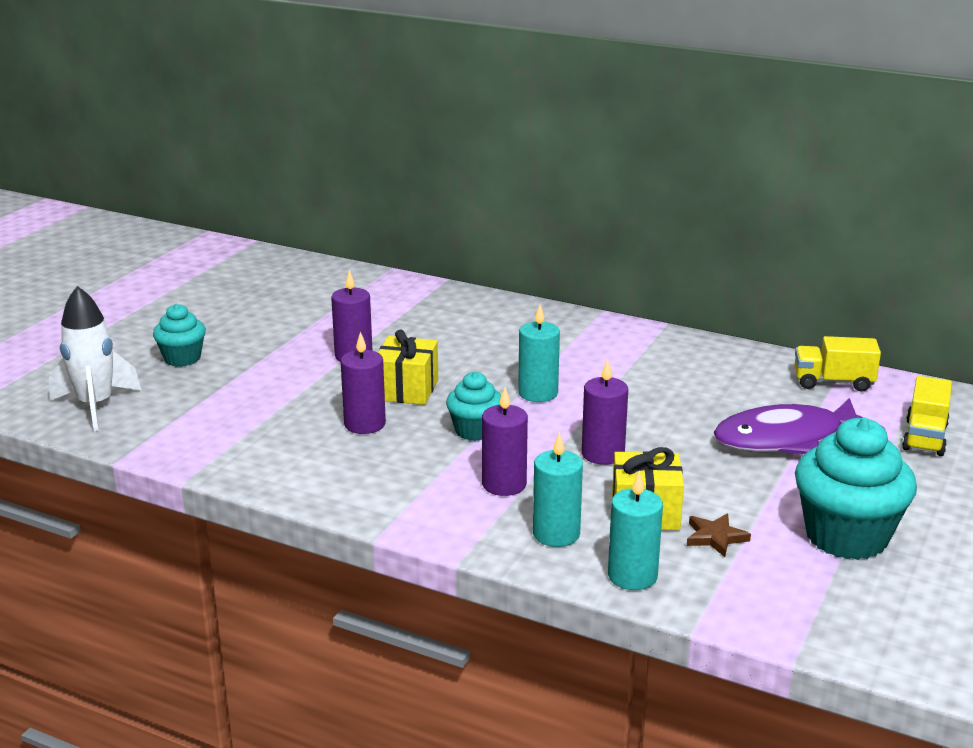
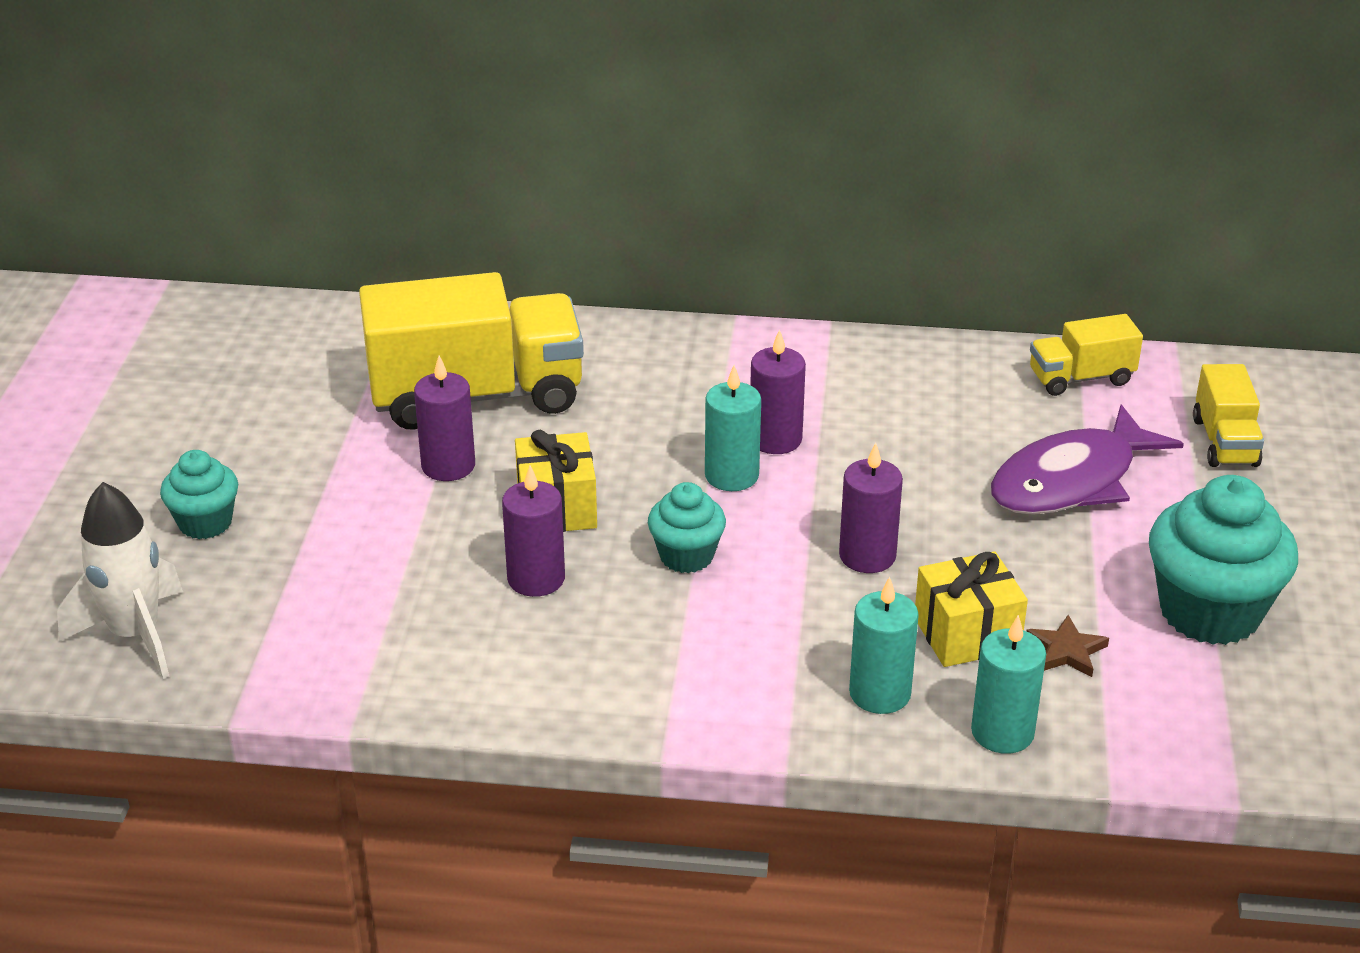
camera: 20 degrees left, 10 degrees up
(399, 324) = (476, 396): none -> yellow truck
(504, 484) = (773, 633): purple candle -> purple candle (775, 439)

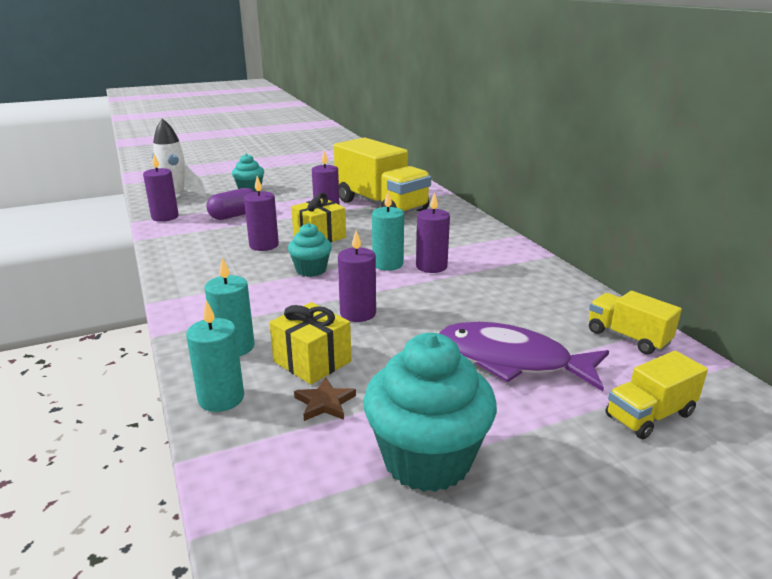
camera: 60 degrees right, 10 degrees down
(255, 671) = (165, 217): none -> purple candle
(345, 578) = (234, 215): none -> purple capsule

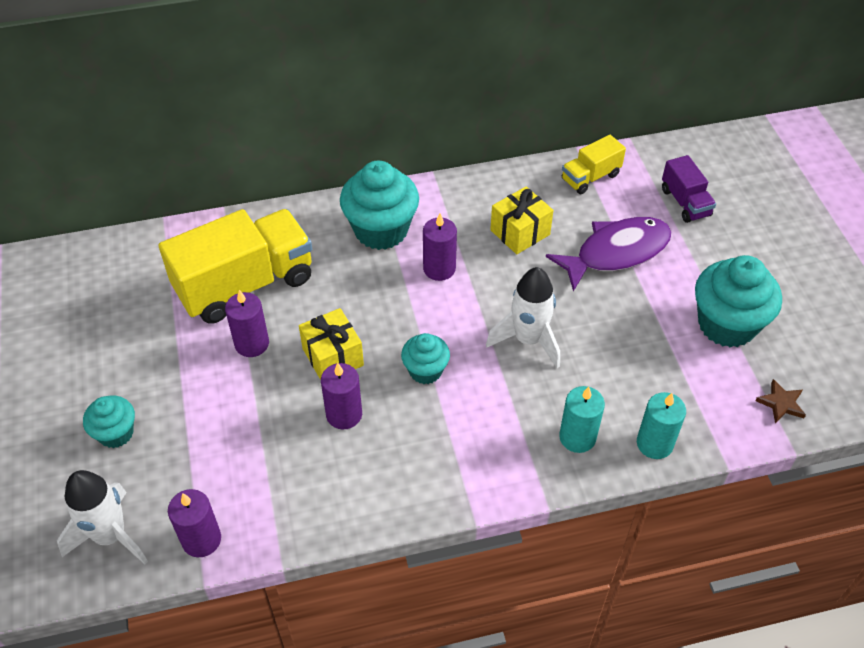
camera: 80 degrees left, 25 degrees up
(234, 215) = (226, 449): purple capsule -> none
(312, 361) = (606, 380): yellow gift -> yellow gift (520, 232)
(325, 403) = (664, 375): brown star -> brown star (781, 403)
(358, 313) = (528, 340): purple candle -> white rocket
(387, 264) = (425, 303): turquoise candle -> none
(463, 241) = (381, 230): none -> turquoise cupcake
(512, 360) = (616, 253): purple fish -> purple fish turned 150 degrees counterclockwise
(649, 415) = (685, 202): yellow truck -> purple truck

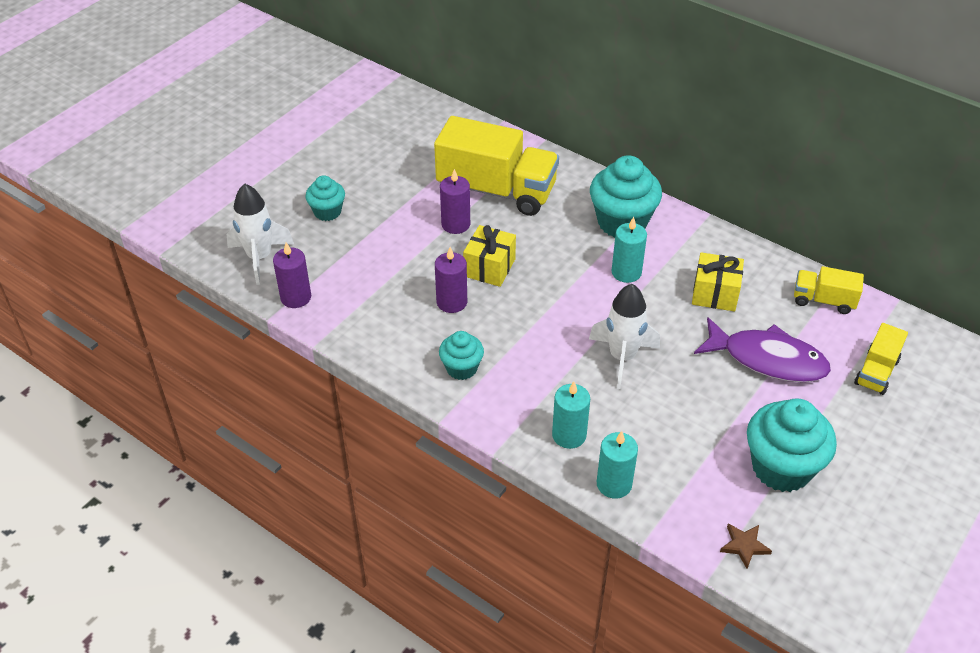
camera: 50 degrees right, 5 degrees down
(425, 370) = (532, 320): turquoise cupcake -> turquoise cupcake (461, 368)
(439, 269) = (626, 272): purple candle -> turquoise candle
(685, 202) = (876, 372): purple truck -> yellow truck

